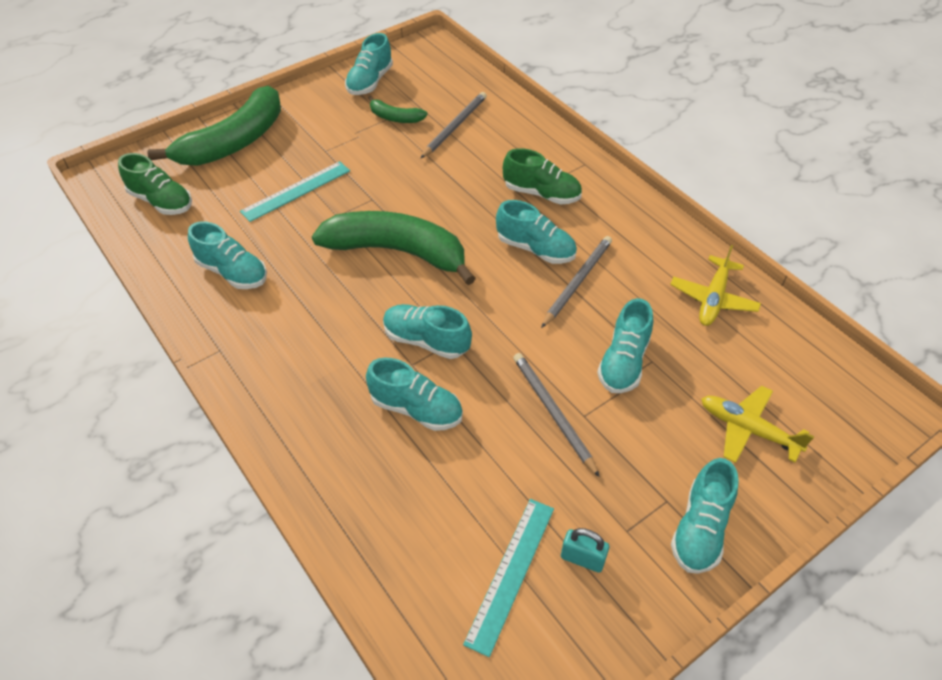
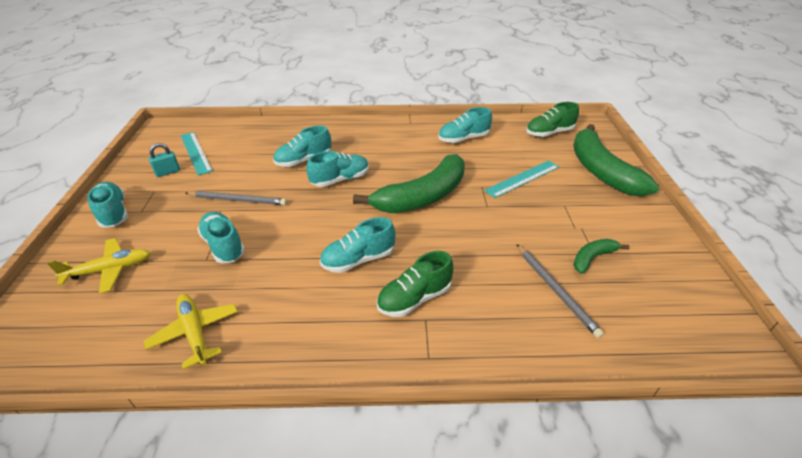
camera: 125 degrees right, 10 degrees down
(296, 191) = (523, 178): turquoise ruler -> turquoise ruler turned 60 degrees clockwise
(370, 82) = (666, 266): turquoise shoe -> none
(577, 282) = (305, 263): grey pencil -> none

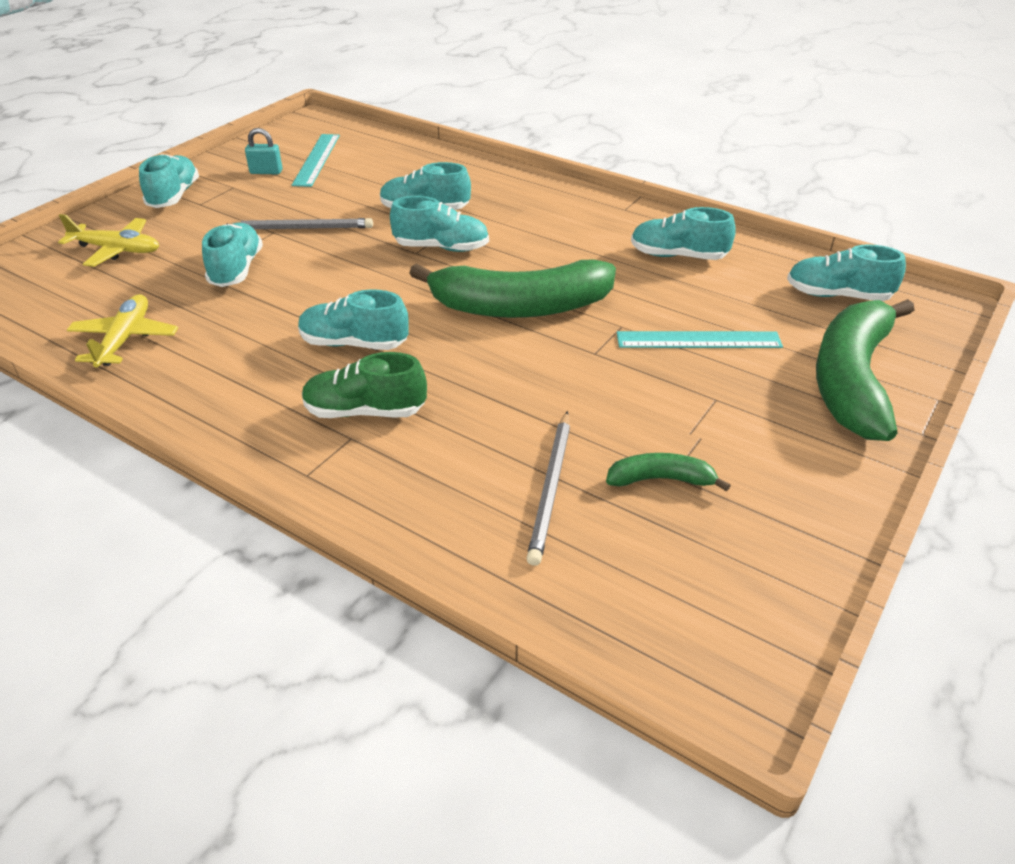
camera: 35 degrees right, 0 degrees up
(238, 200) = (302, 228): grey pencil -> grey pencil turned 45 degrees counterclockwise
(549, 133) = (837, 295): green shoe -> turquoise shoe

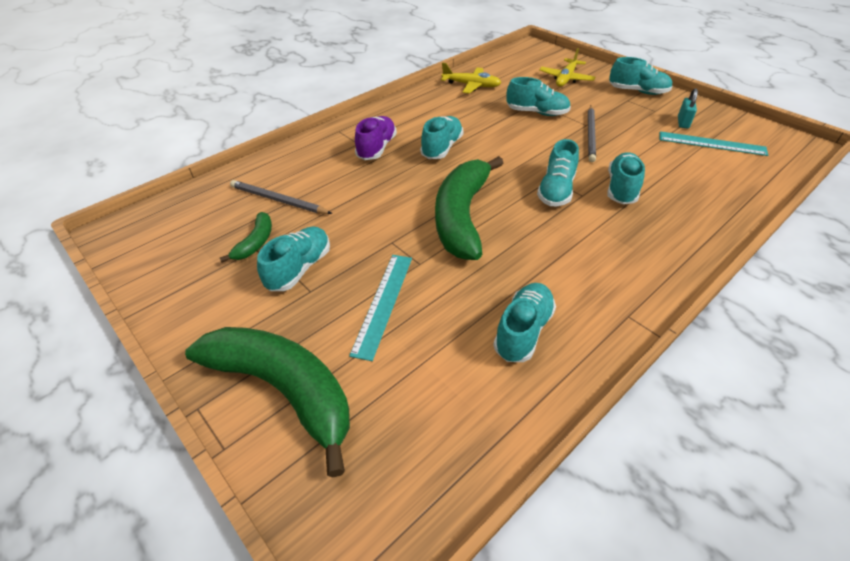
camera: 105 degrees right, 5 degrees up
(365, 411) = (377, 148): green shoe -> purple shoe
(837, 295) = (415, 446): turquoise shoe -> turquoise shoe (299, 268)

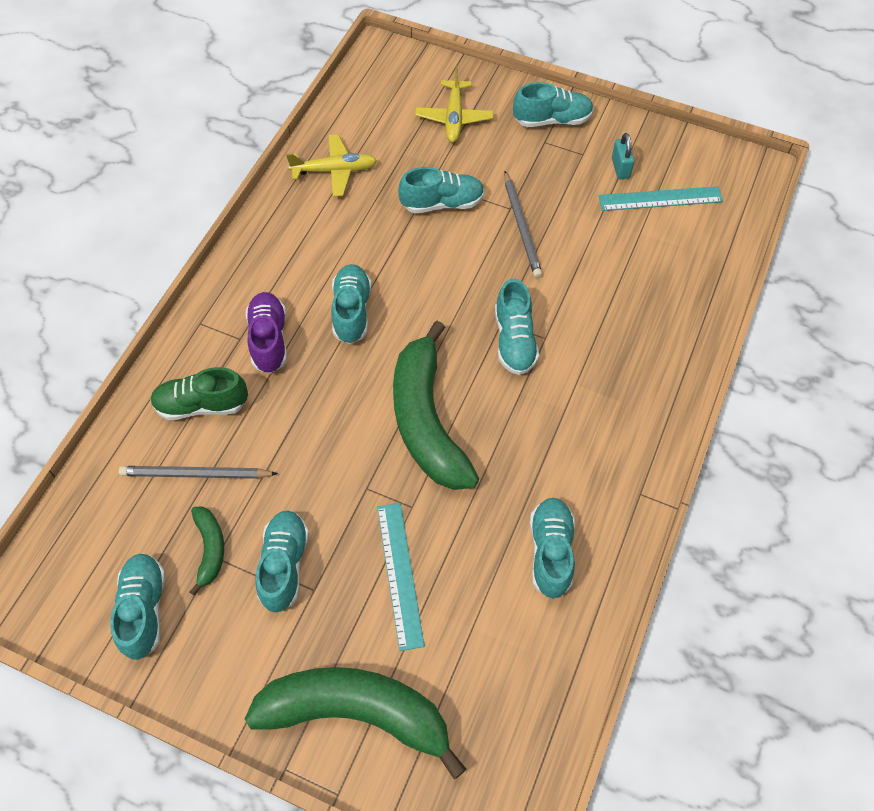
camera: 25 degrees left, 15 degrees up
(310, 167) = (202, 405): none -> green shoe
(621, 188) = (583, 312): turquoise shoe -> turquoise shoe (144, 609)

